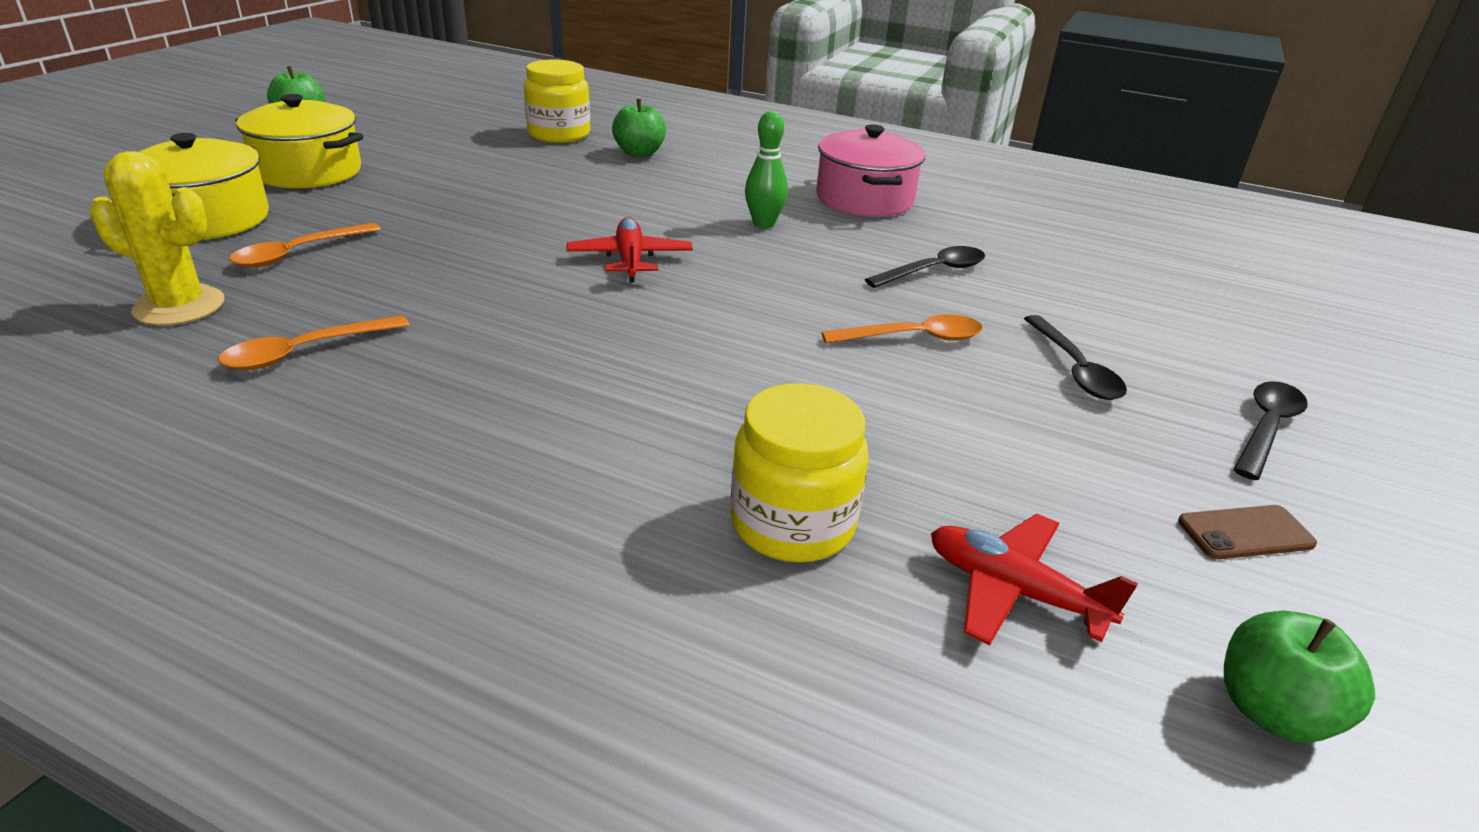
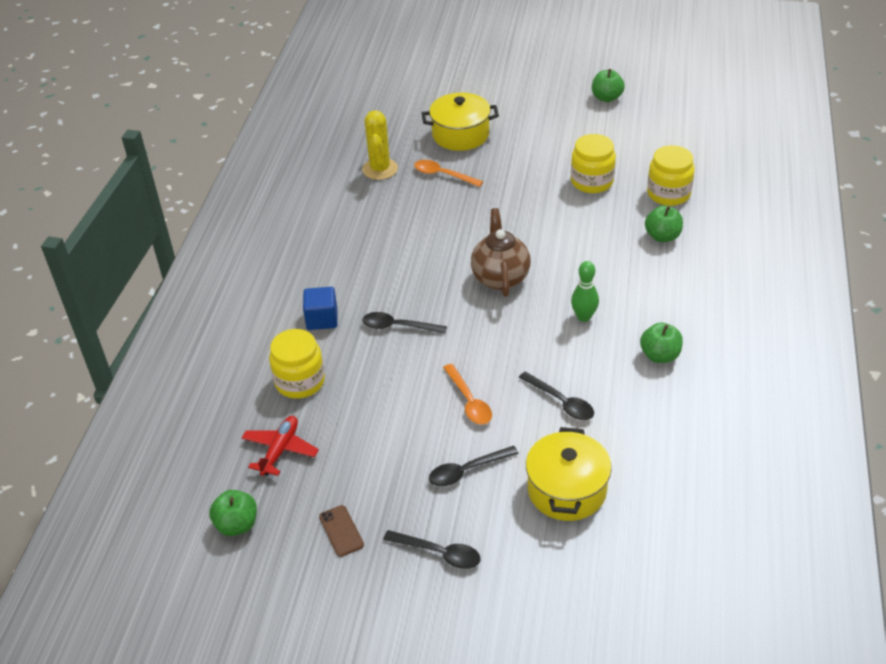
camera: 80 degrees right, 10 degrees up
(304, 352) = (361, 216): orange spoon -> none
(308, 172) = (535, 134): yellow pot -> yellow pot (566, 490)
(477, 163) = (592, 182): none -> yellow jar
(600, 458) = (322, 319): none -> blue cube
(630, 260) = (500, 277): red plane -> brown teapot
(687, 370) = (397, 326): none -> black spoon
(864, 199) = (660, 355): pink pot -> green apple

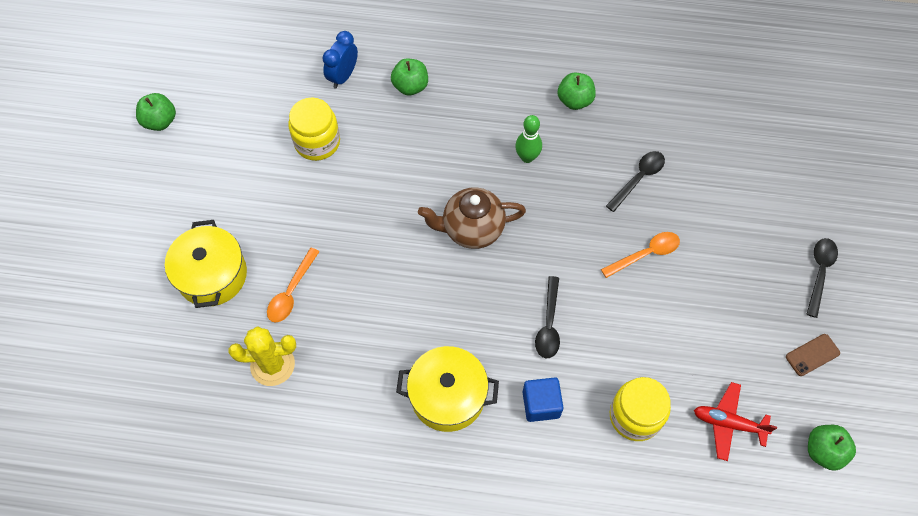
camera: 95 degrees left, 20 degrees up
(466, 471) = (728, 254): black spoon -> none
(566, 490) = (737, 177): yellow pot -> yellow pot (448, 396)
(668, 194) = (343, 76): yellow jar -> blue clock

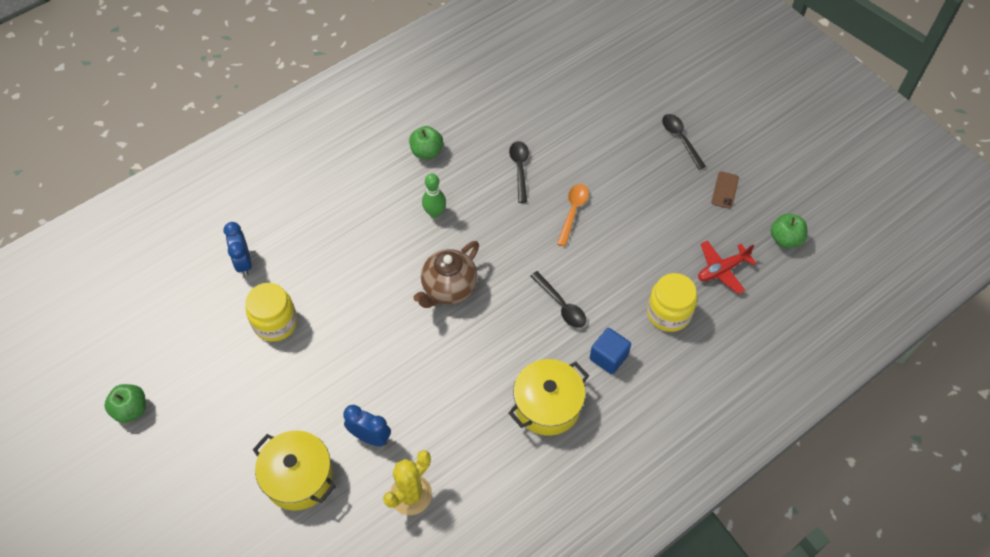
camera: 45 degrees left, 5 degrees down
(291, 292) = (370, 437): orange spoon -> blue clock
(410, 86) = (302, 230): green apple -> none

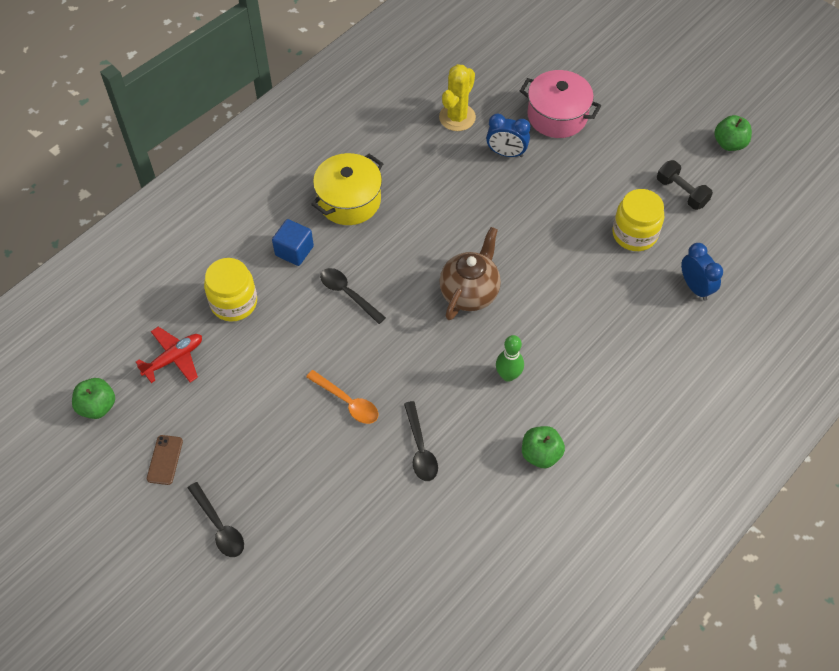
camera: 170 degrees right, 0 degrees up
(209, 360) = (681, 192): none -> black dumbbell
(299, 477) = (557, 116): yellow pot -> pink pot
(573, 211) = (348, 402): orange spoon -> orange spoon turned 60 degrees counterclockwise

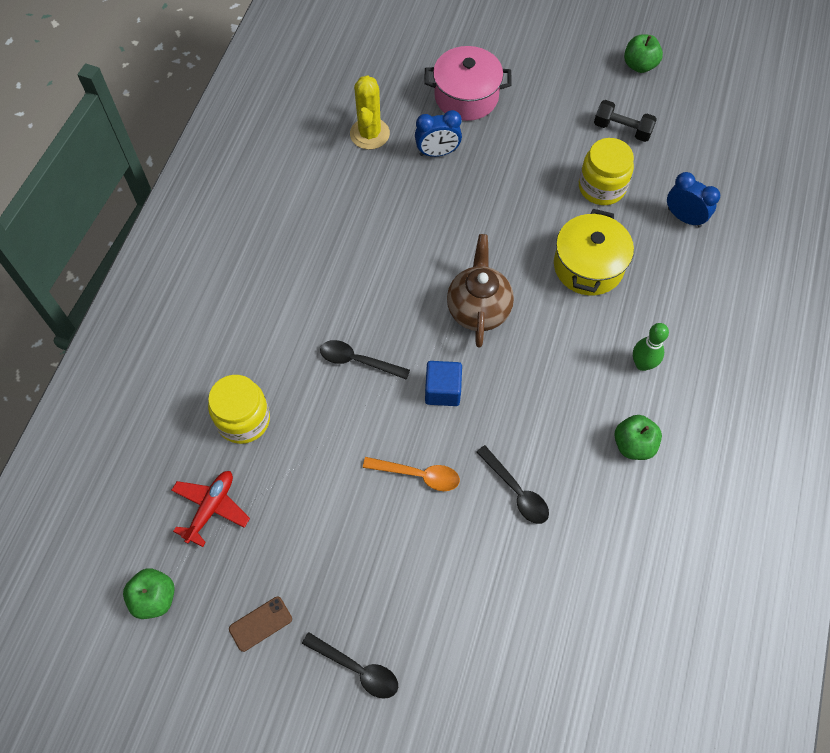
camera: 25 degrees left, 5 degrees up
(165, 460) = (260, 624): brown phone -> brown phone turned 75 degrees clockwise
(294, 251) = (278, 338): blue cube -> blue cube (442, 390)
(349, 200) = (306, 262): yellow pot -> yellow pot (588, 266)
(508, 375) = (560, 378): green bowling pin -> green bowling pin (642, 364)

